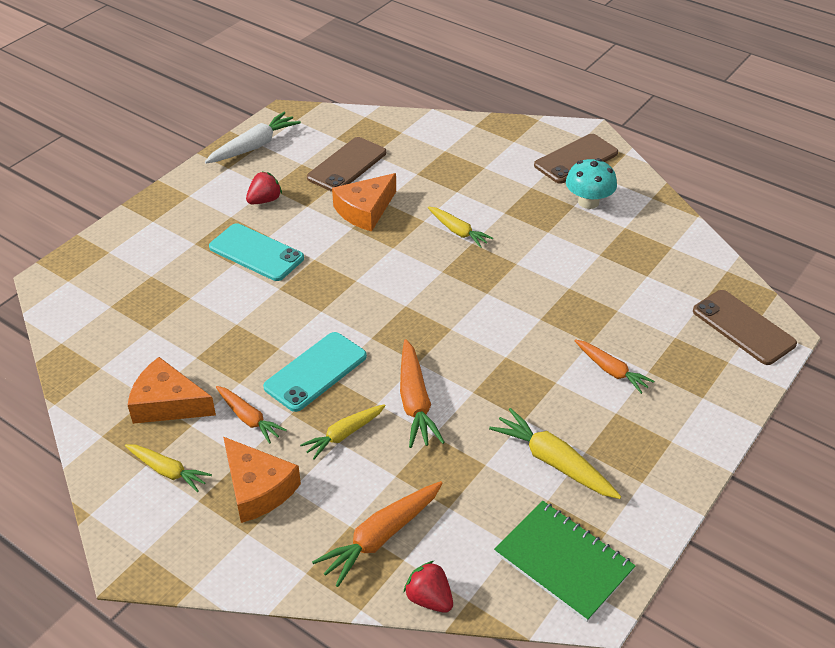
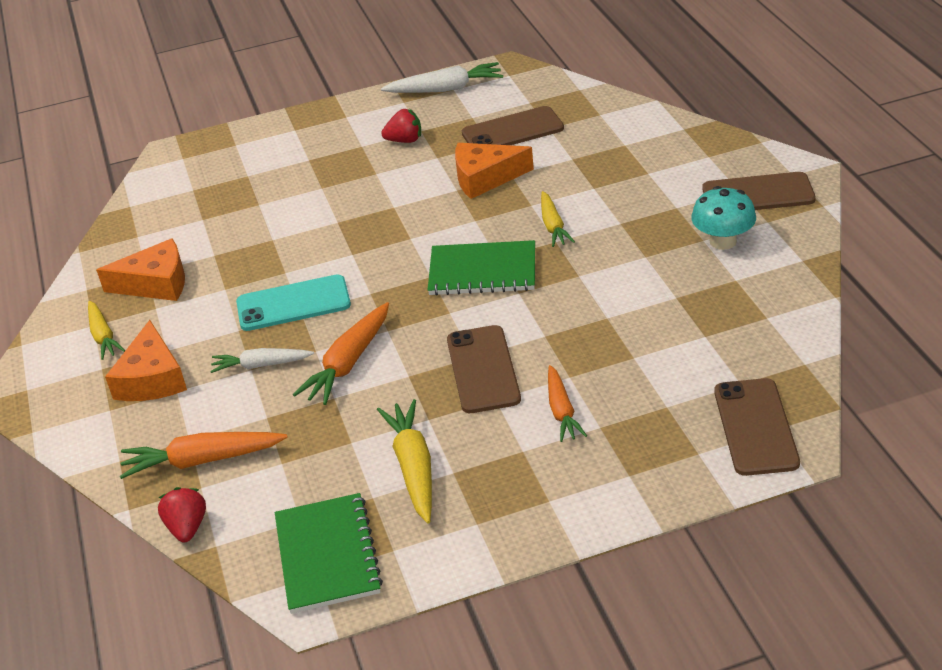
camera: 40 degrees right, 5 degrees down
(168, 403) = (156, 283): orange cheese -> orange cheese turned 120 degrees clockwise
(249, 418) = (202, 320): orange carrot -> none
(256, 252) = (350, 184): turquoise phone -> none
(344, 435) = (261, 365): yellow carrot -> white carrot
(442, 286) = (482, 271): none -> green notebook
(523, 363) = (483, 369): none -> brown phone

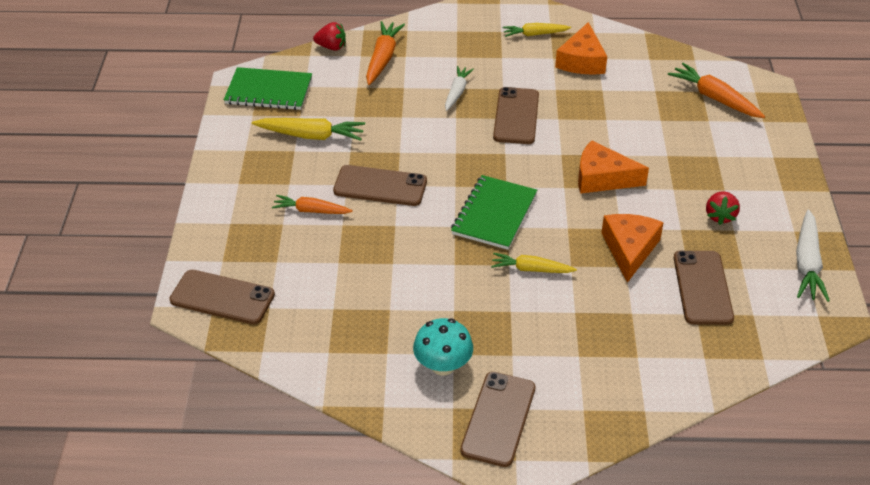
camera: 105 degrees right, 5 degrees up
(152, 379) = (475, 48): orange cheese -> orange cheese (602, 178)
(293, 304) = (516, 116): turquoise phone -> brown phone
(348, 363) = (432, 129): orange carrot -> orange carrot (715, 98)

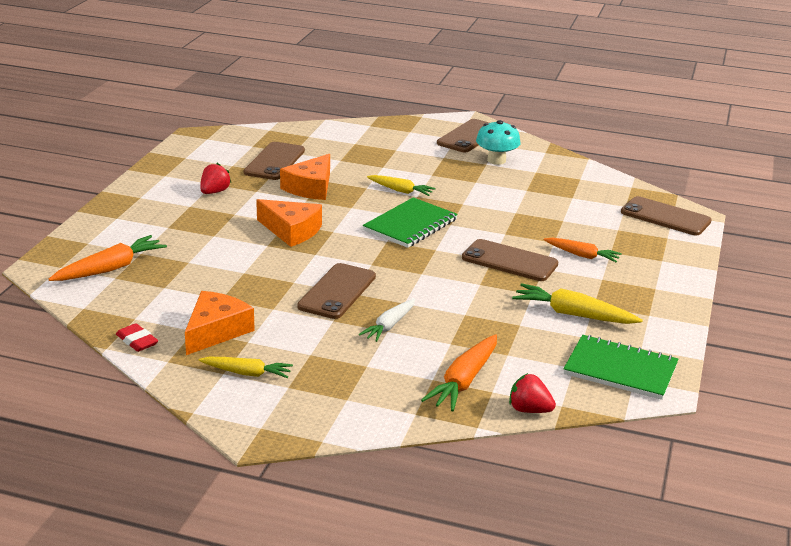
camera: 165 degrees left, 15 degrees down
(629, 42) = (137, 341): none -> red eraser
(715, 98) = (110, 268): orange carrot -> orange carrot turned 105 degrees counterclockwise
(807, 263) = (180, 159): white carrot -> none

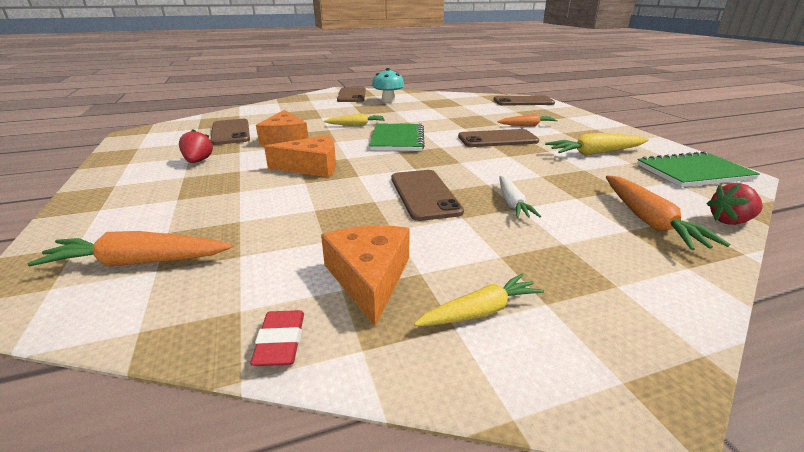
camera: 35 degrees left, 0 degrees up
(110, 268) = (139, 262): orange carrot -> orange carrot turned 105 degrees counterclockwise
(137, 341) = (280, 342): red eraser -> red eraser turned 75 degrees clockwise

